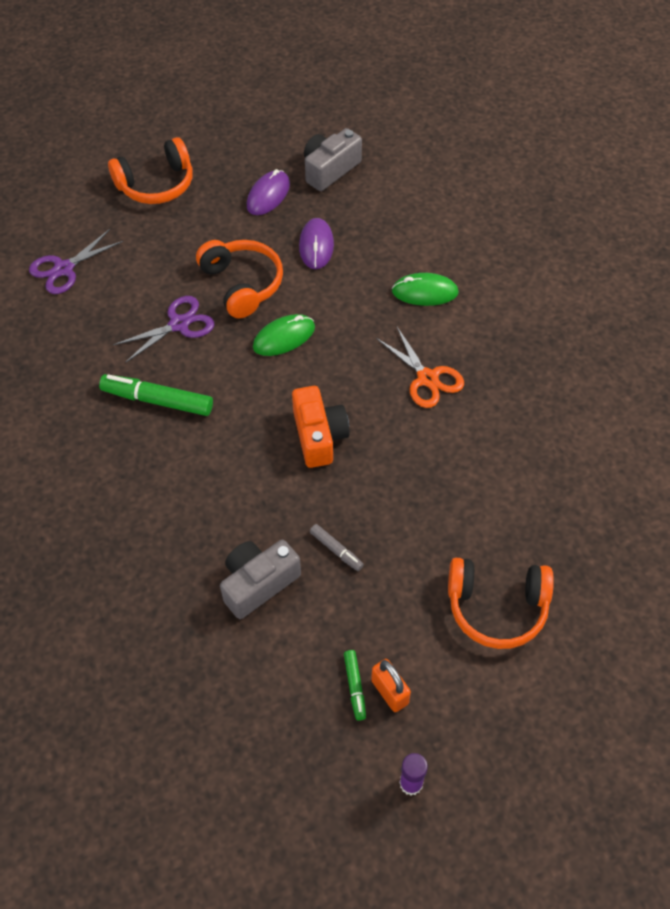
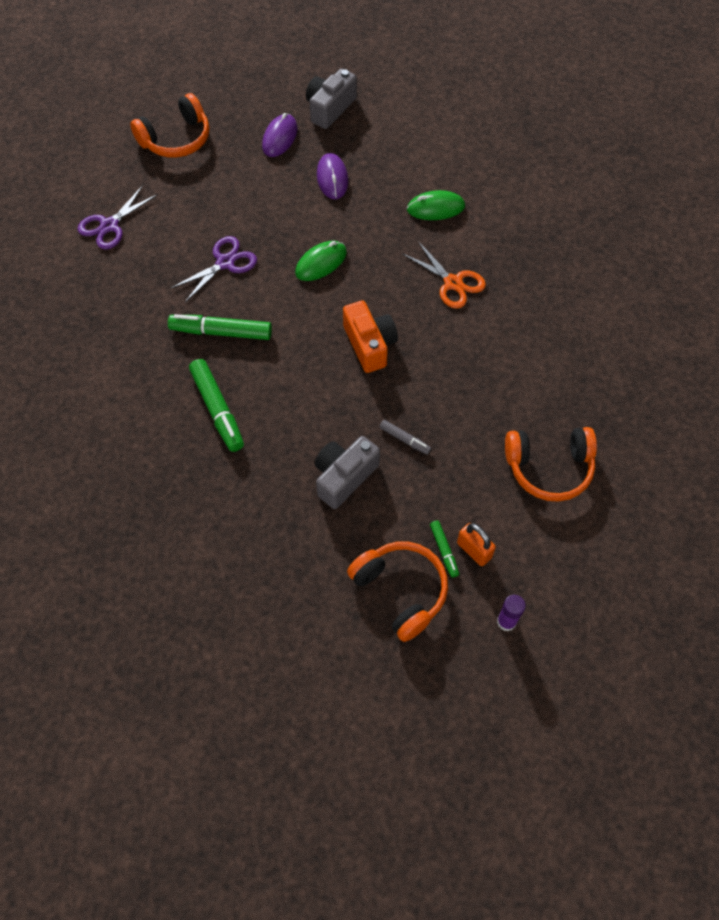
camera: 10 degrees left, 5 degrees up
(134, 486) = (217, 409): none -> green marker
(242, 284) = (274, 220): orange headphones -> orange headphones (401, 591)

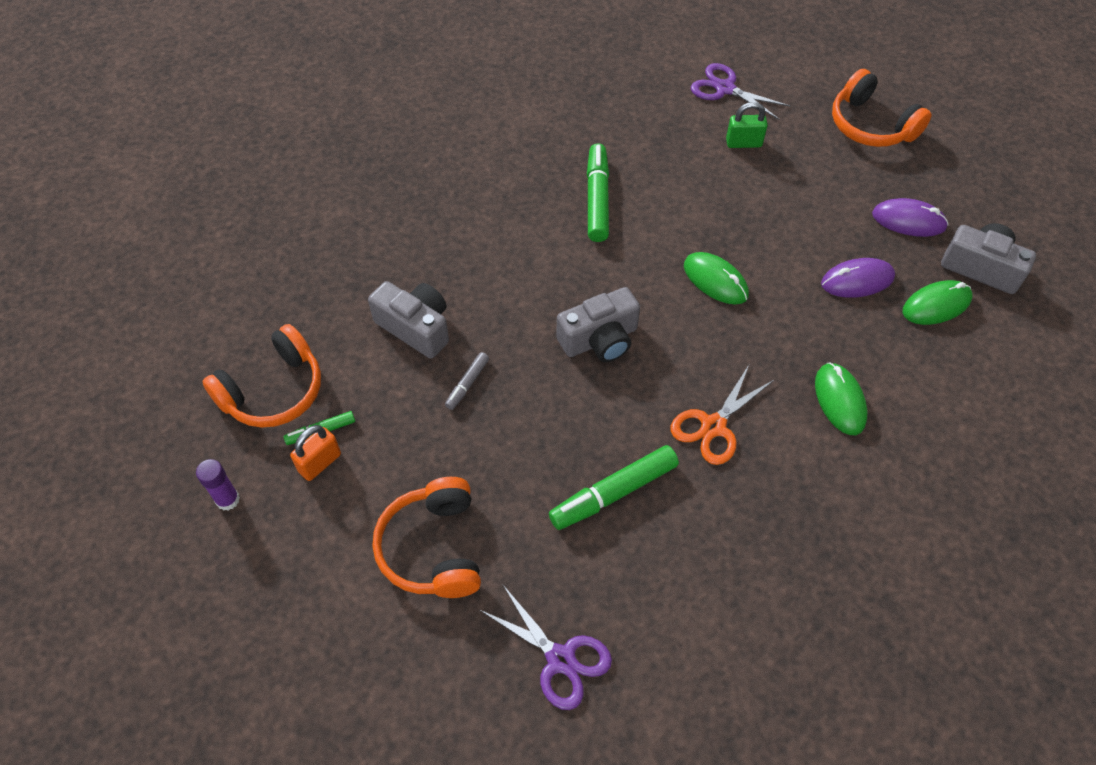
camera: 85 degrees right, 5 degrees down
(178, 223) = (743, 143): none -> green padlock
(217, 409) = (496, 208): green marker -> green marker (614, 493)
(225, 263) = (695, 191): purple scissors -> purple scissors (560, 659)
(360, 140) = (936, 305): none -> green mouse
(369, 344) = (600, 339): orange camera -> grey camera

